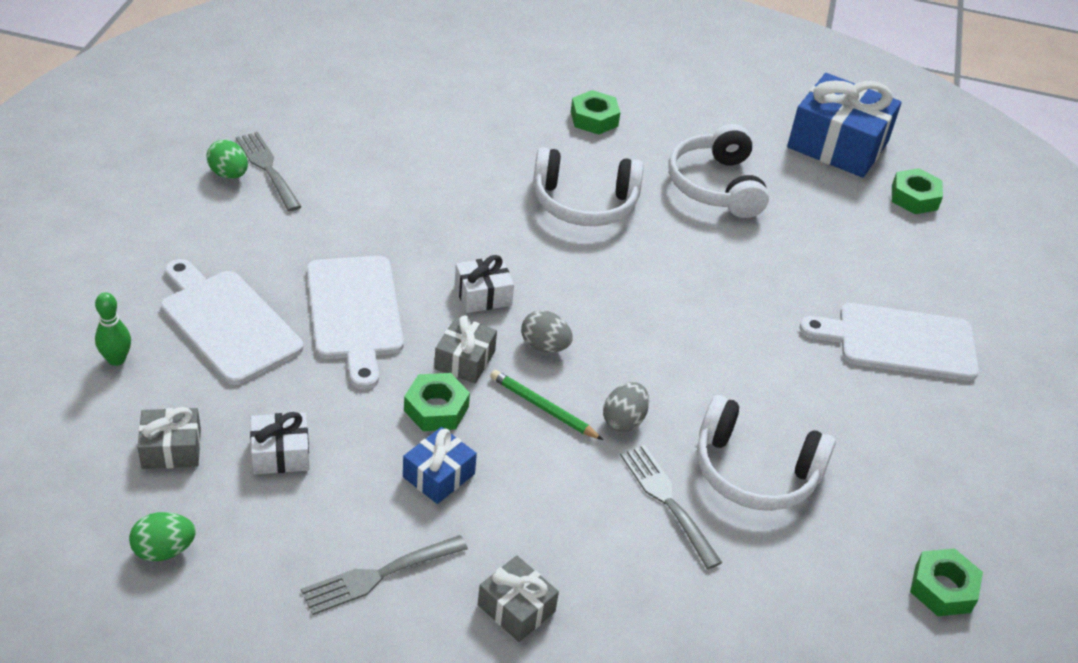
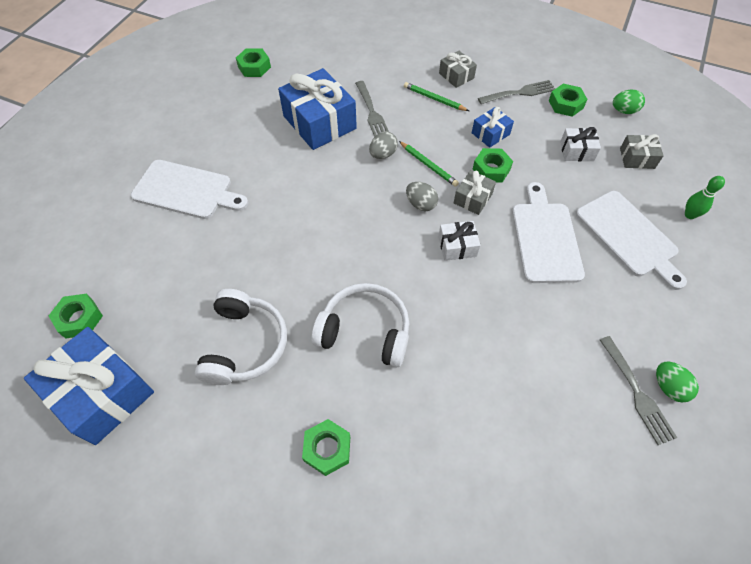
camera: 165 degrees left, 15 degrees up
(284, 555) = (565, 104): none -> green nut
(554, 544) = (434, 99): none -> green pencil
(754, 472) = (319, 122): white headphones -> blue gift

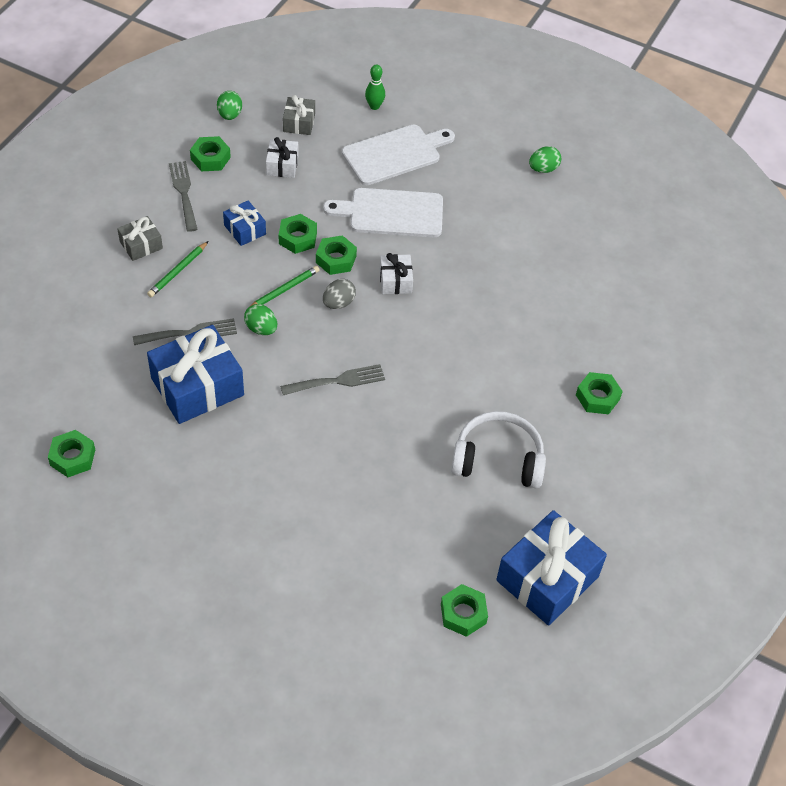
camera: 90 degrees left, 5 degrees down
(186, 190) = (291, 524): white cutting board -> none
(365, 331) = (487, 362): white headphones -> none
(383, 154) = (261, 329): grey egg -> green egg
(473, 198) = (336, 259): grey gift -> green nut
(637, 393) = (548, 189): grey fork -> grey fork (337, 381)

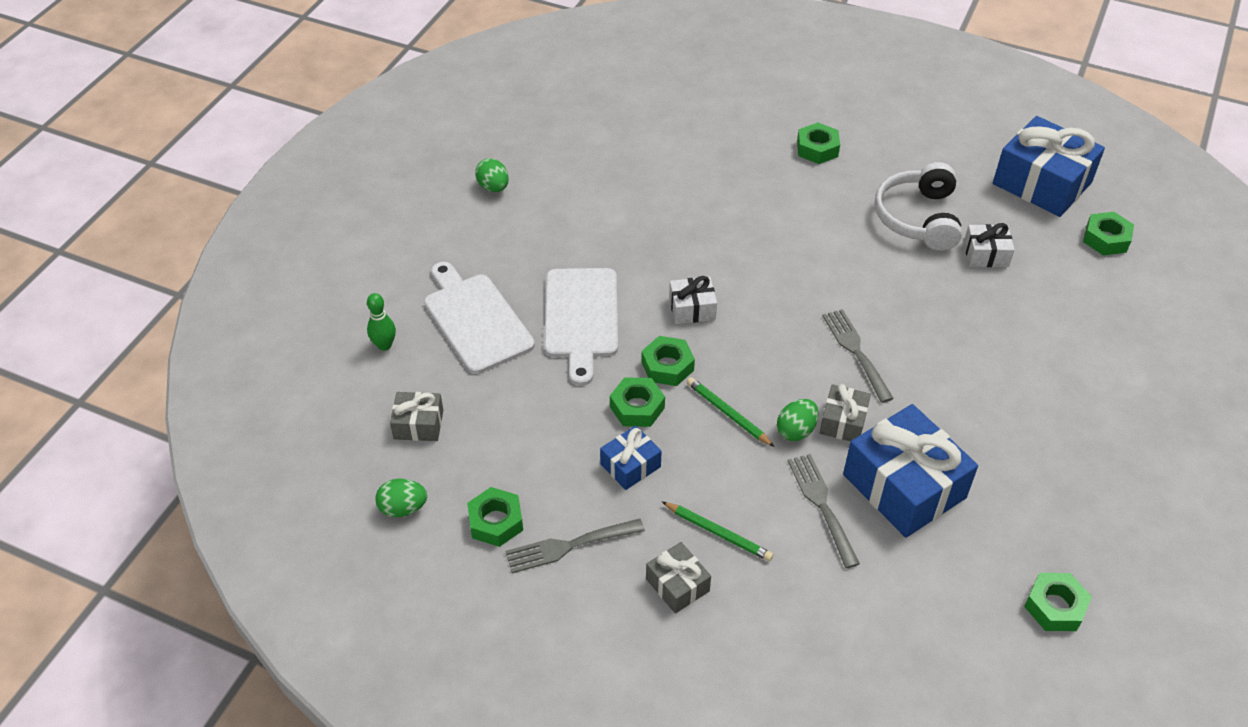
camera: 90 degrees left, 5 degrees down
(265, 359) = (843, 422): none -> grey gift
(282, 165) = (504, 436): white gift -> white gift (986, 254)
(338, 303) = (738, 358): grey egg -> none

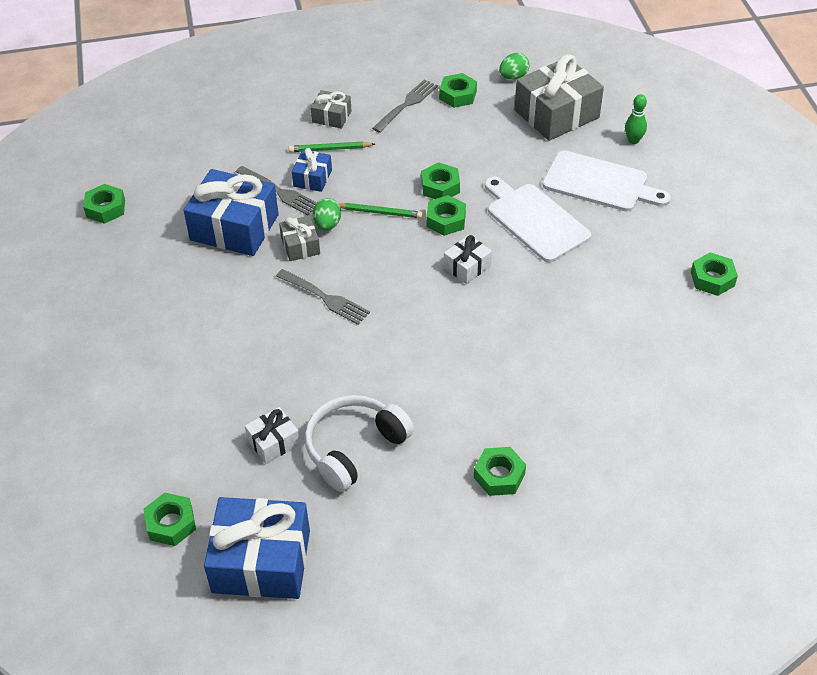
camera: 145 degrees right, 0 degrees up
(418, 424) = (556, 114): grey gift -> grey gift, size x2.01
(493, 187) = (712, 279): green egg -> green nut
(630, 465) = (412, 155): blue gift -> blue gift (312, 178)
(918, 218) = (354, 448): white headphones -> white headphones turned 105 degrees counterclockwise

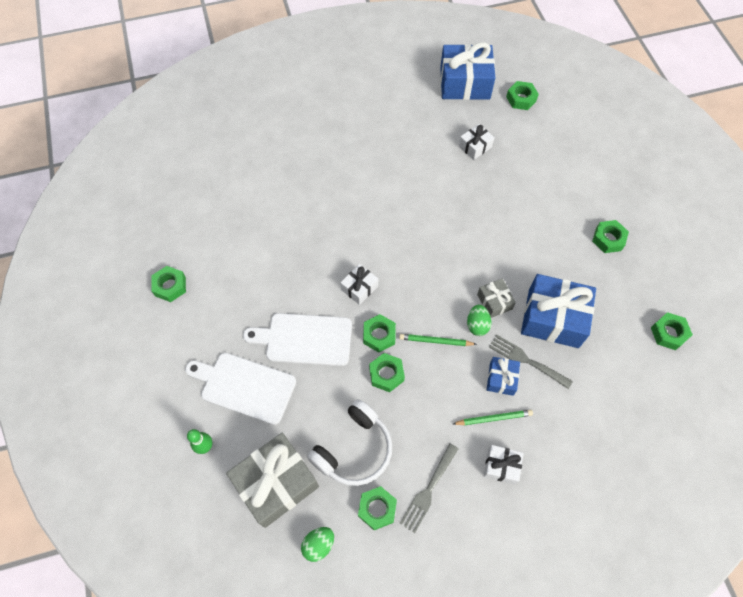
camera: 175 degrees right, 15 degrees up
(325, 298) = (464, 253): grey fork -> none
(331, 117) = (501, 466): grey gift -> white gift
(354, 448) = (424, 146): white headphones -> white headphones (354, 449)
(499, 475) = (335, 134): green nut -> green nut (608, 239)
(534, 220) = (304, 339): white cutting board -> white cutting board turned 135 degrees clockwise

